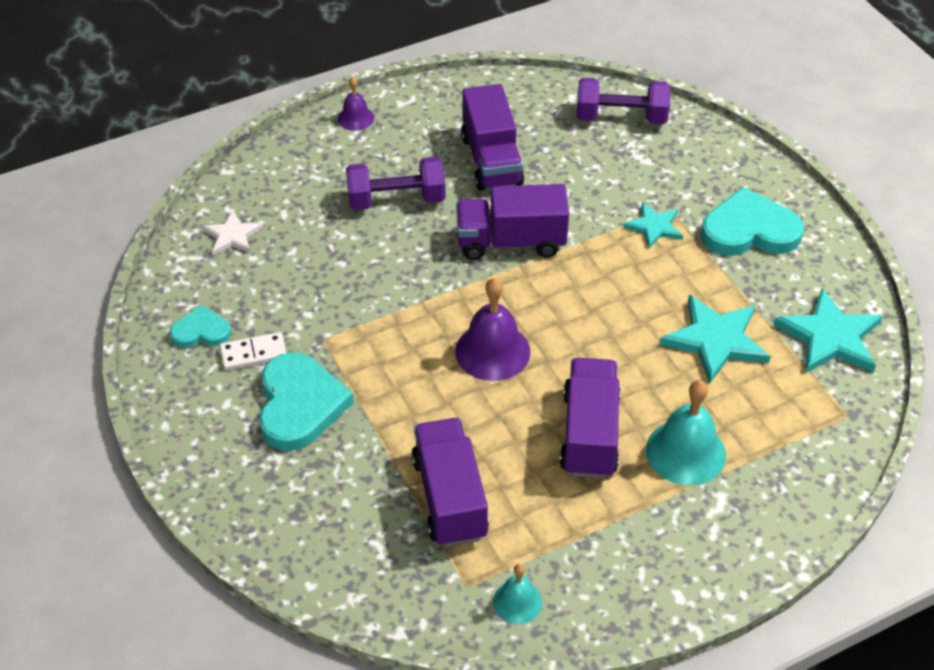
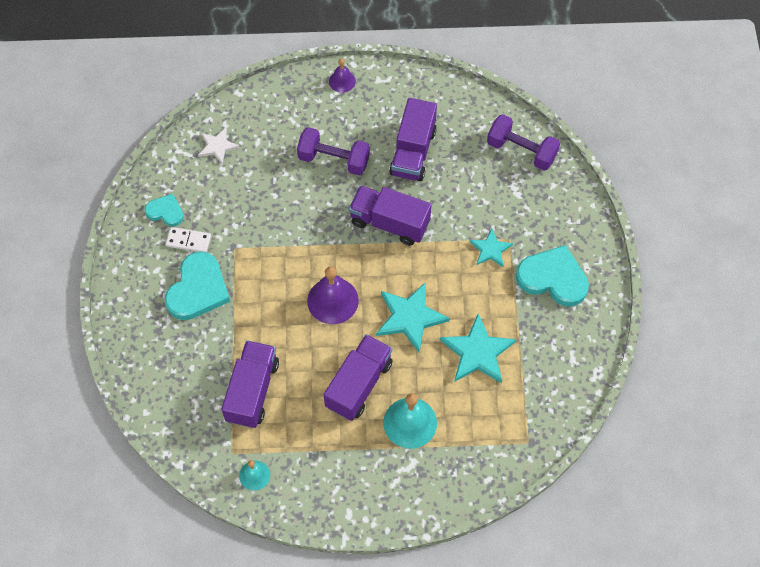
camera: 25 degrees right, 15 degrees up
(830, 336) = (554, 381): turquoise star -> turquoise star (410, 317)

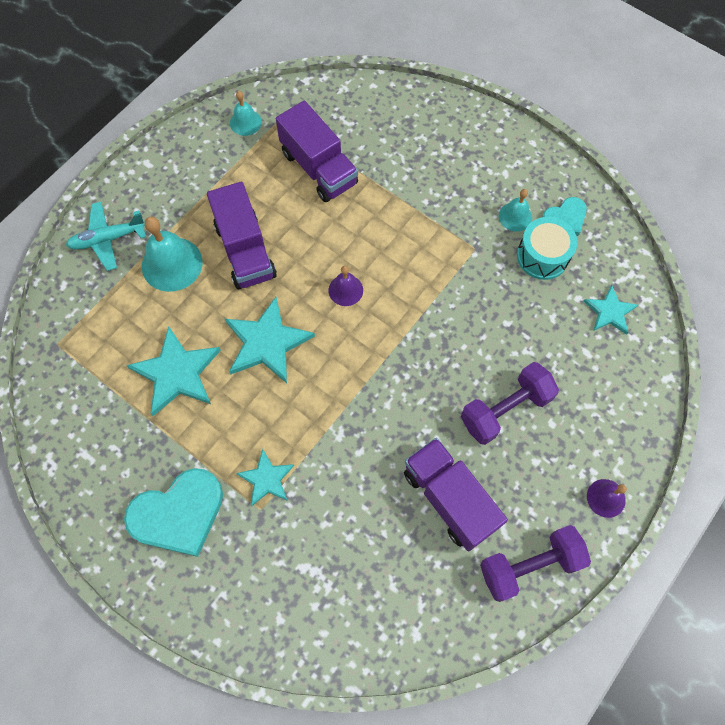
camera: 130 degrees right, 5 degrees up
(188, 241) = (515, 216): white domino -> turquoise bell
(198, 289) = (456, 191): turquoise heart -> none
(207, 206) = (542, 256): none -> turquoise drum
(217, 146) = (610, 312): white star -> turquoise star
(332, 300) = (345, 290): purple bell -> purple bell, size x0.57
(389, 223) = (383, 405): purple truck -> none
(430, 482) = (108, 239): none -> turquoise plane
(521, 151) = (352, 623): purple dumbbell -> purple dumbbell (529, 565)

